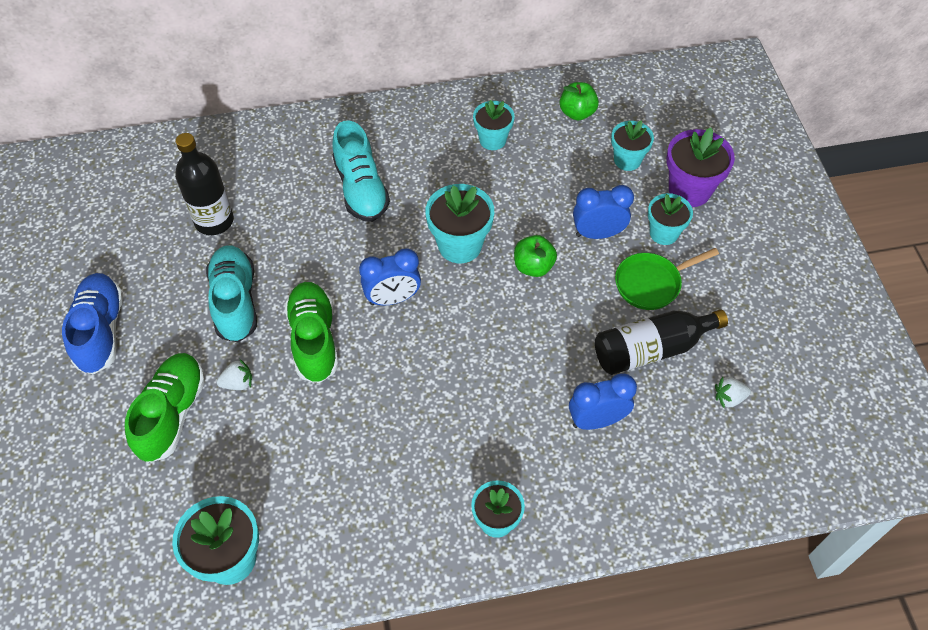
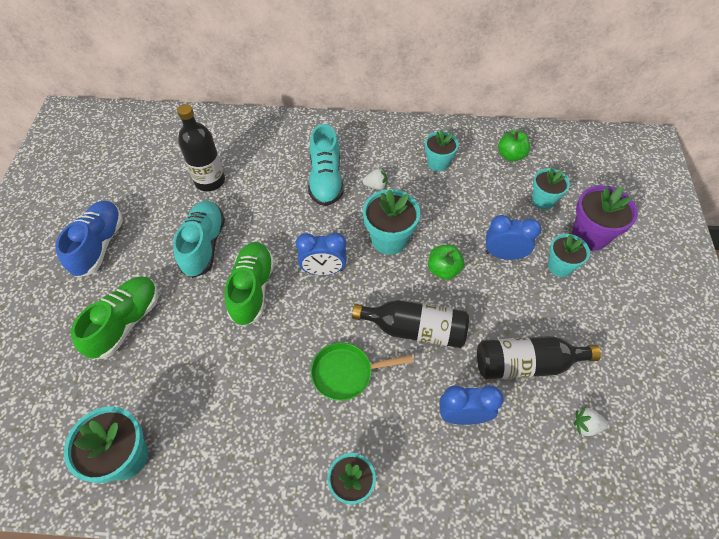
camera: 15 degrees right, 0 degrees up
(238, 383) = (183, 310): white strawberry -> white strawberry (376, 186)
(519, 341) = (415, 329): none -> black bottle
(651, 283) = (539, 306): green pan -> green pan (346, 373)

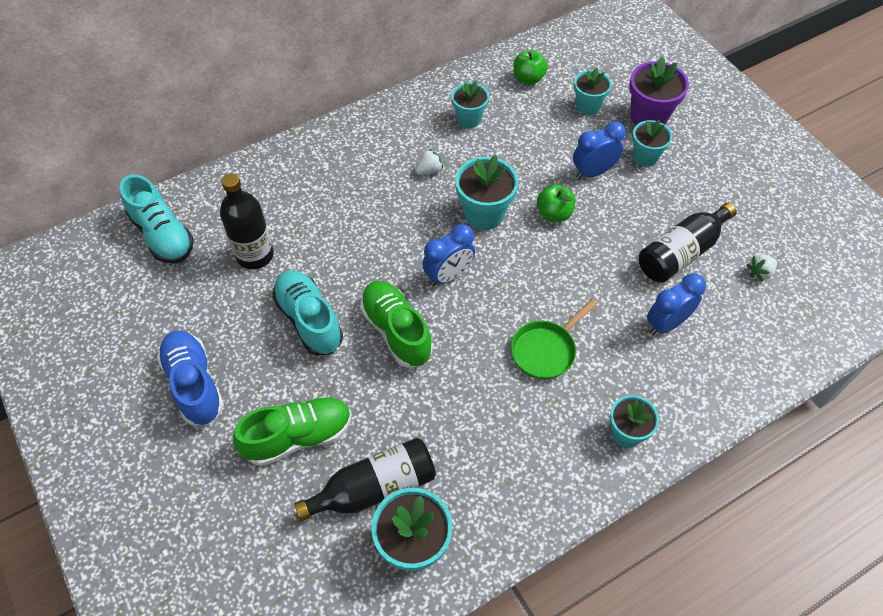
camera: 35 degrees left, 0 degrees up
(126, 322) = (298, 437): green shoe -> green shoe turned 75 degrees clockwise
(326, 179) = (375, 190): turquoise shoe -> turquoise shoe (163, 235)
(415, 329) = (572, 278): black bottle -> black bottle (374, 488)

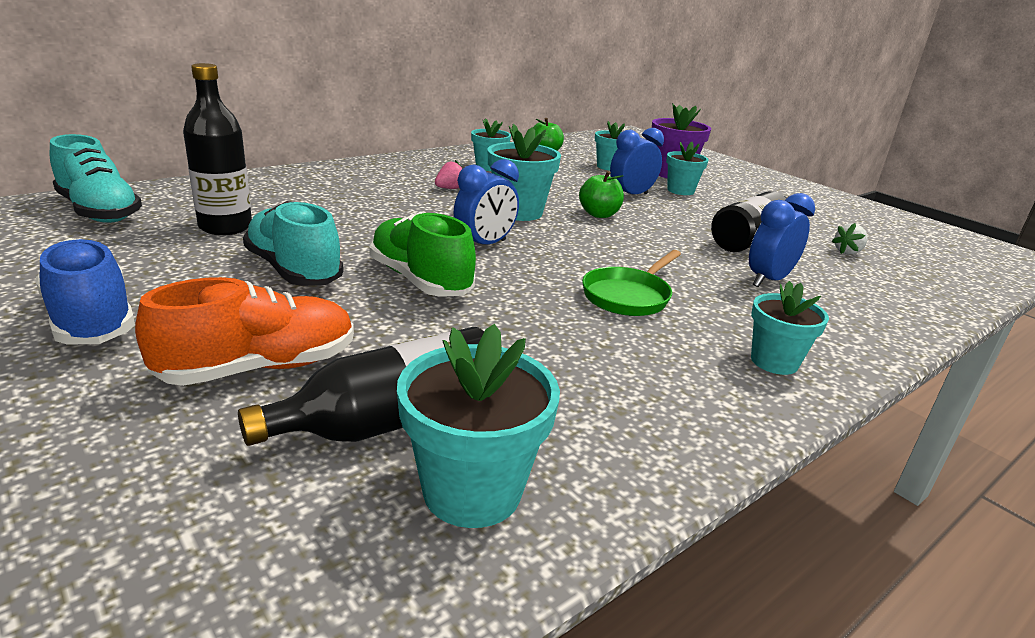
camera: 10 degrees left, 30 degrees down
(298, 437) = (259, 368): green shoe -> orange shoe
(429, 171) = (450, 188): white strawberry -> pink strawberry

